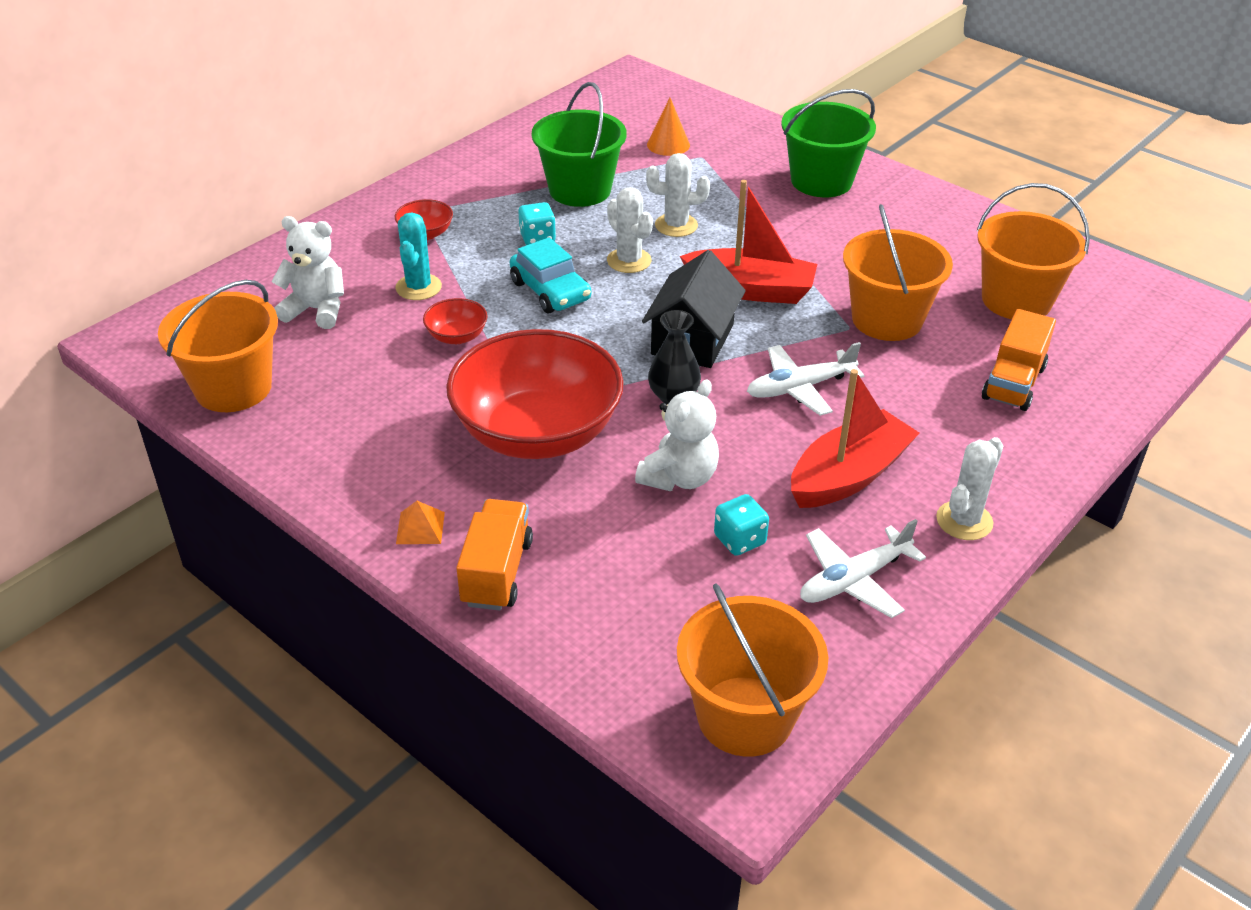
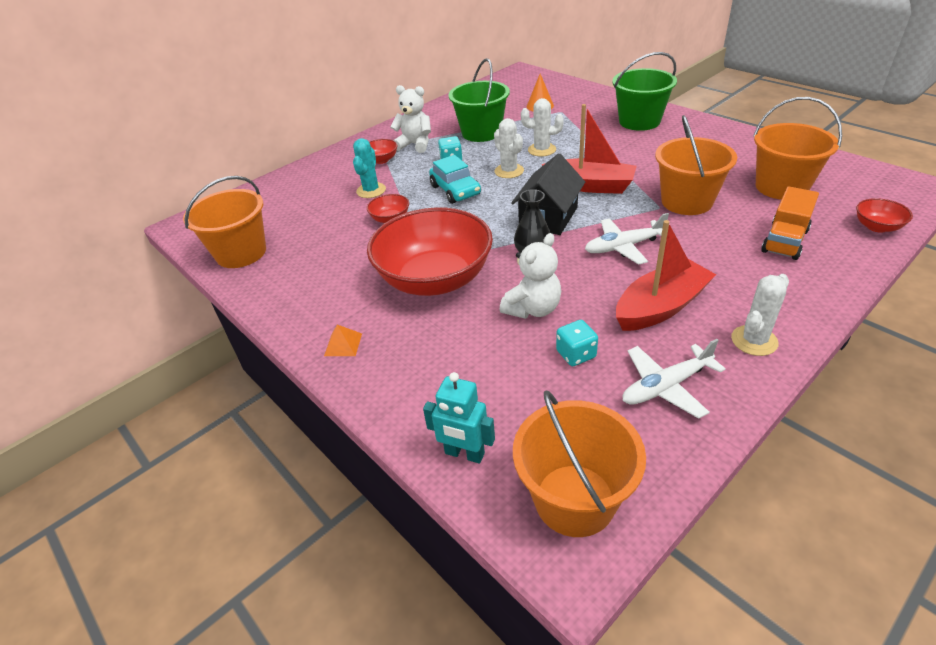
camera: 10 degrees right, 0 degrees up
(316, 310) = (304, 205): white teddy bear -> white teddy bear (415, 145)
(497, 572) = (392, 377): orange truck -> none
(606, 667) = (464, 454): none -> turquoise robot
(1132, 364) = (877, 227): none -> red bowl

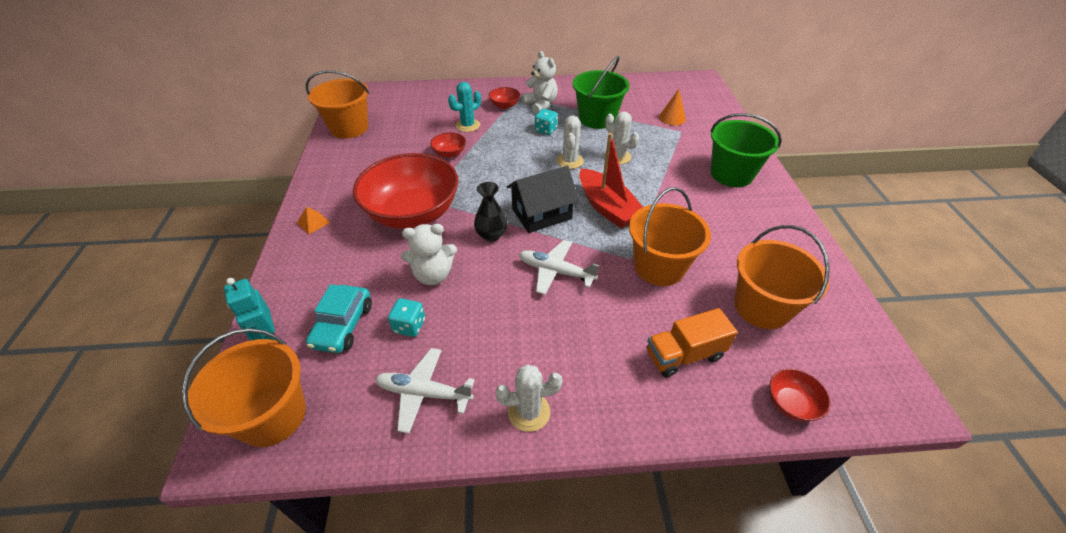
camera: 35 degrees right, 5 degrees up
(455, 190) = (515, 155): turquoise car -> turquoise car (343, 325)
(661, 307) = (508, 335): red boat -> none

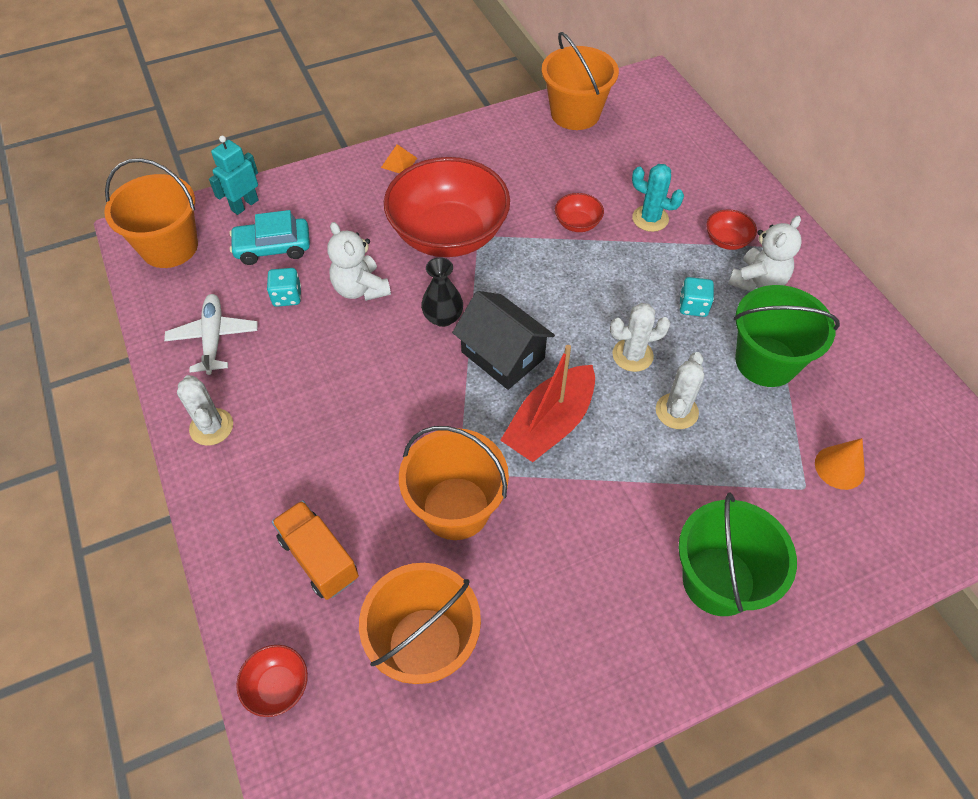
camera: 70 degrees right, 10 degrees up
(555, 271) = (406, 398): white plane -> none

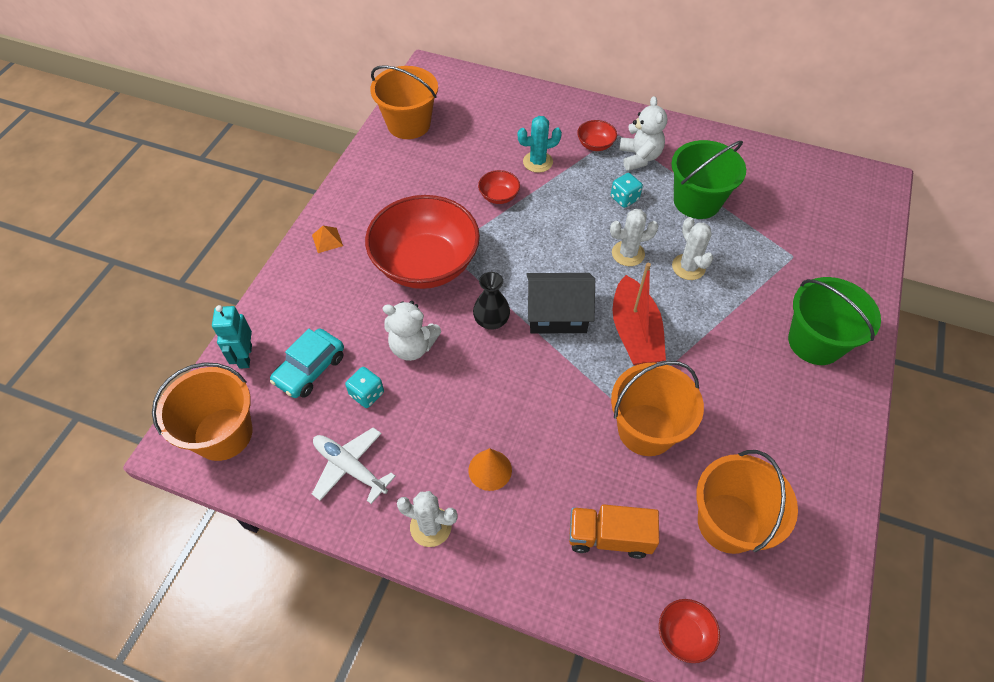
camera: 45 degrees left, 0 degrees up
(632, 355) = (628, 253): white cactus -> white cactus turned 45 degrees clockwise
(839, 467) = (795, 231): orange cone -> orange cone (490, 470)

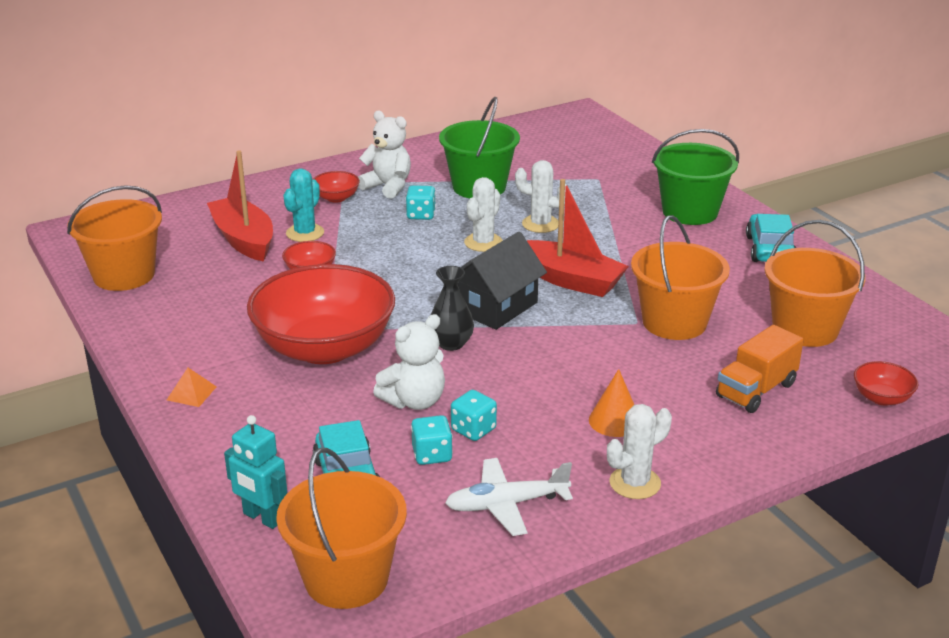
camera: 50 degrees left, 25 degrees down
(410, 397) = (473, 429): none -> turquoise dice
(499, 142) = (244, 239): none -> red boat
(821, 429) = (770, 249): none -> turquoise car

